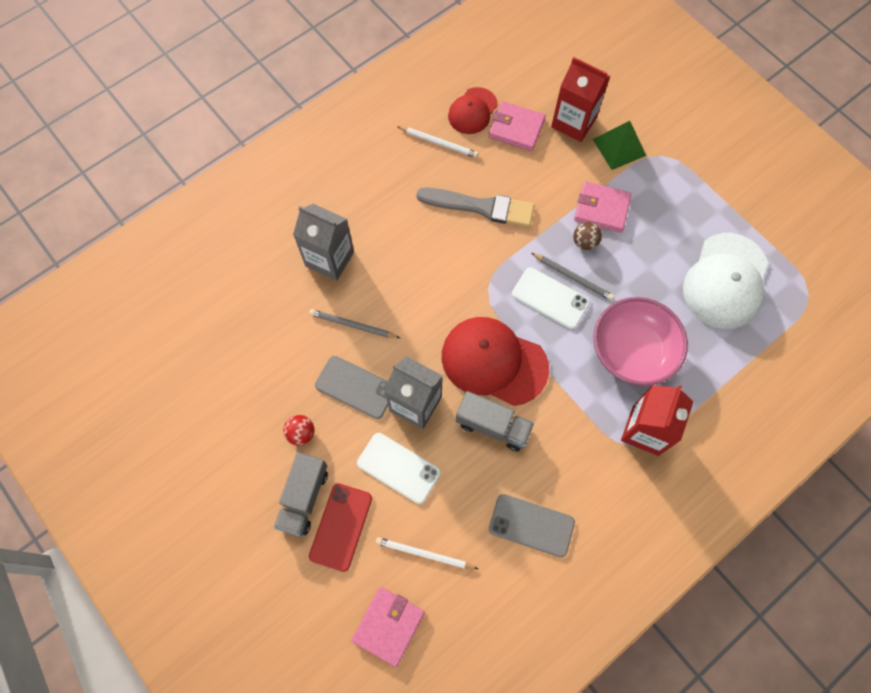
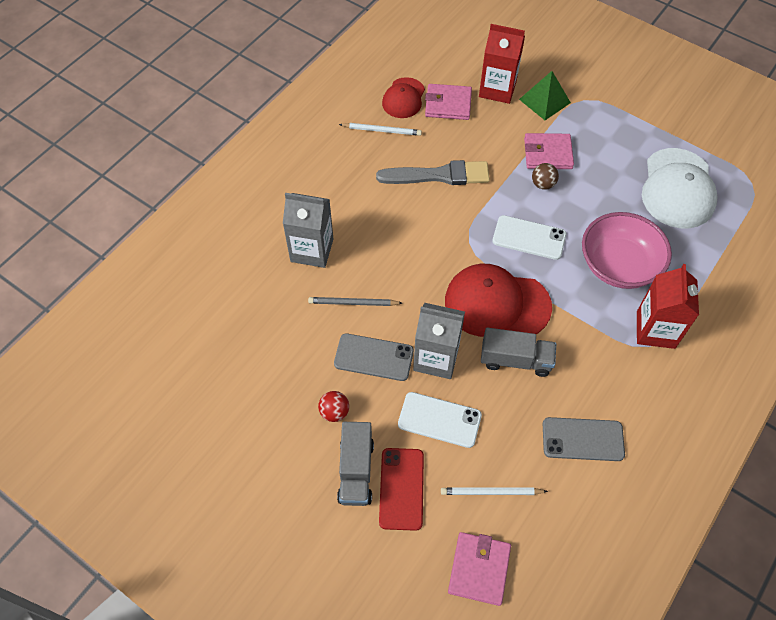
camera: 15 degrees left, 10 degrees down
(573, 277) = (543, 215): grey pencil -> none

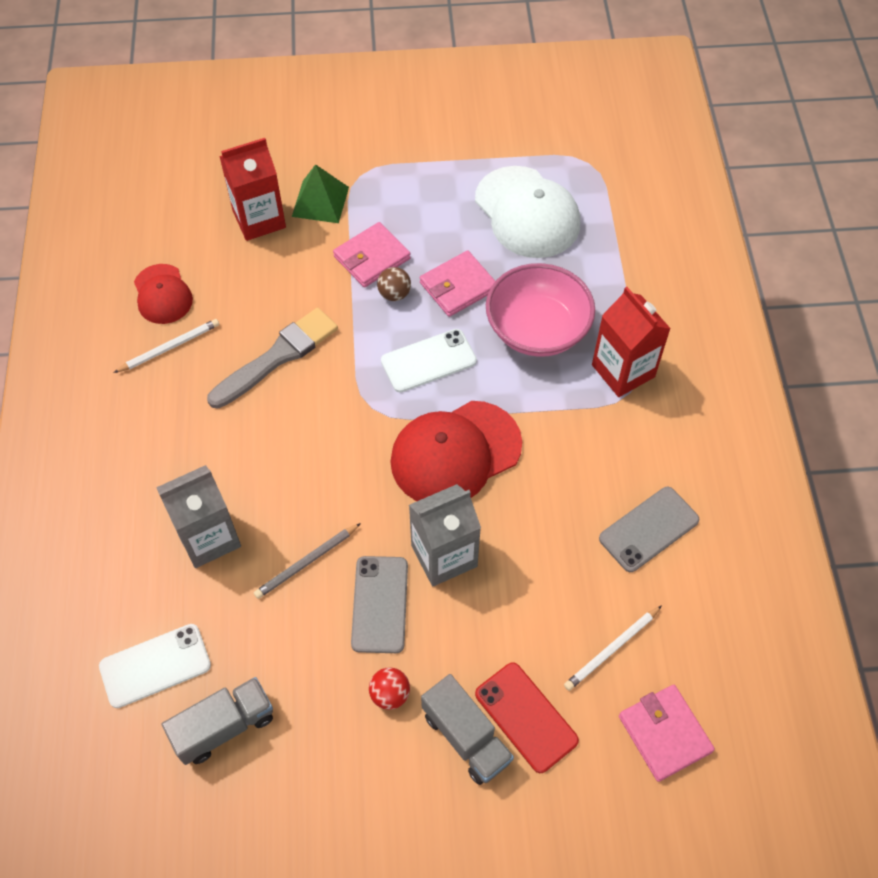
camera: 40 degrees left, 0 degrees up
(374, 357) = (380, 604): grey phone -> grey phone turned 60 degrees counterclockwise
(439, 420) = (502, 617): white phone -> white phone (155, 666)
(448, 104) = (219, 270): pink wallet -> pink wallet (458, 286)
(515, 360) = (522, 498): grey truck -> grey truck (224, 727)

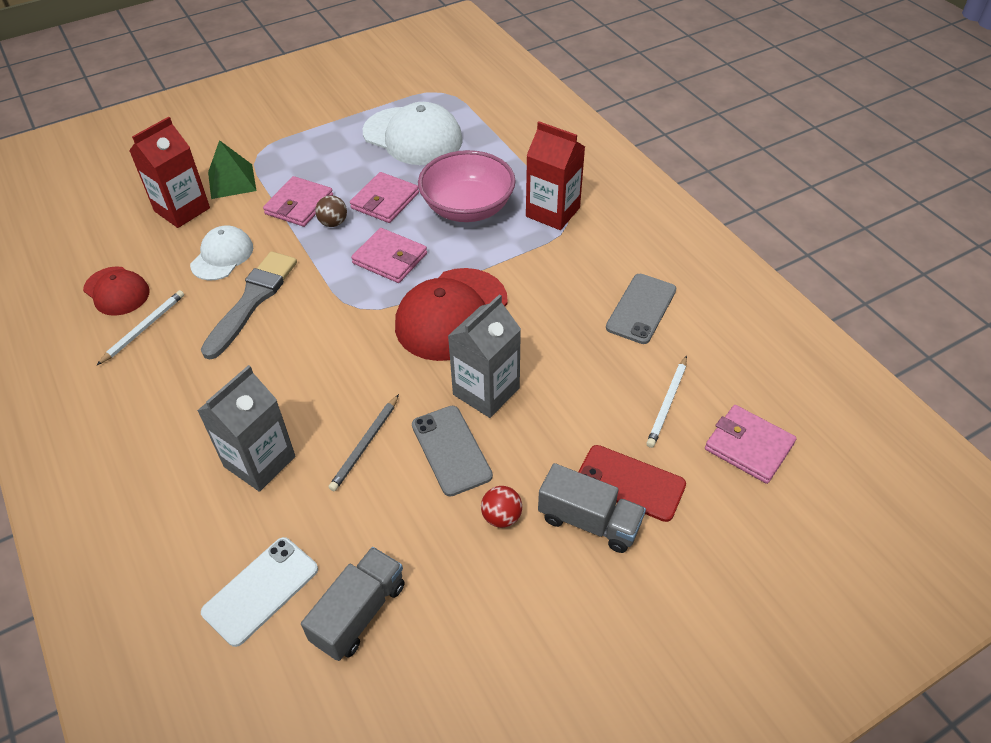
camera: 25 degrees left, 10 degrees down
(272, 292) = (222, 256): none -> white cap
(428, 361) = (390, 258): white phone -> pink wallet

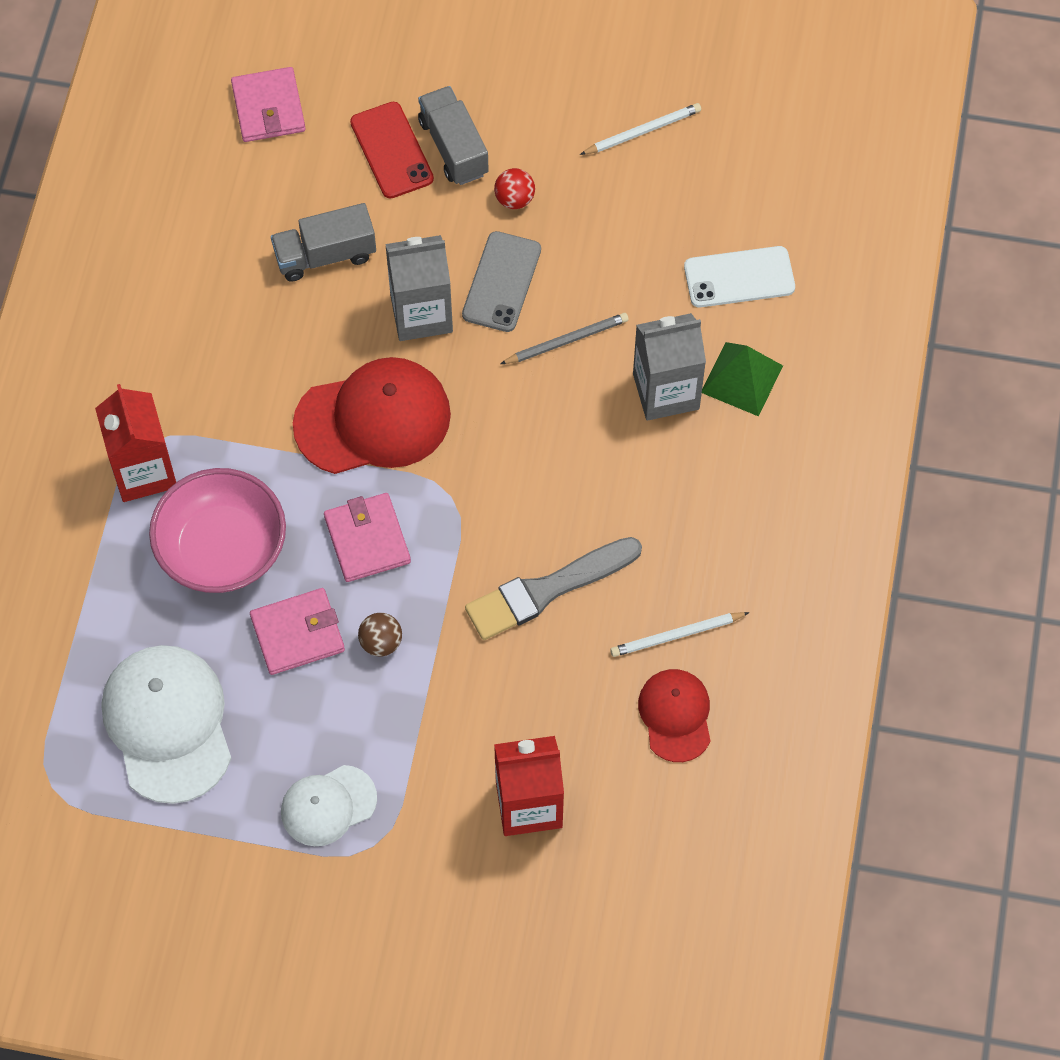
camera: 140 degrees left, 15 degrees up
(222, 256) = (534, 684): white cap -> white cap (328, 806)
(232, 181) = (439, 813): green pyramid -> green pyramid (741, 378)
(299, 205) = (394, 704): pink wallet -> none
(359, 613) = (679, 208): grey truck -> grey truck (325, 255)
(641, 308) = (197, 289): grey phone -> none
(667, 403) = (286, 187): white pencil -> white pencil (643, 131)

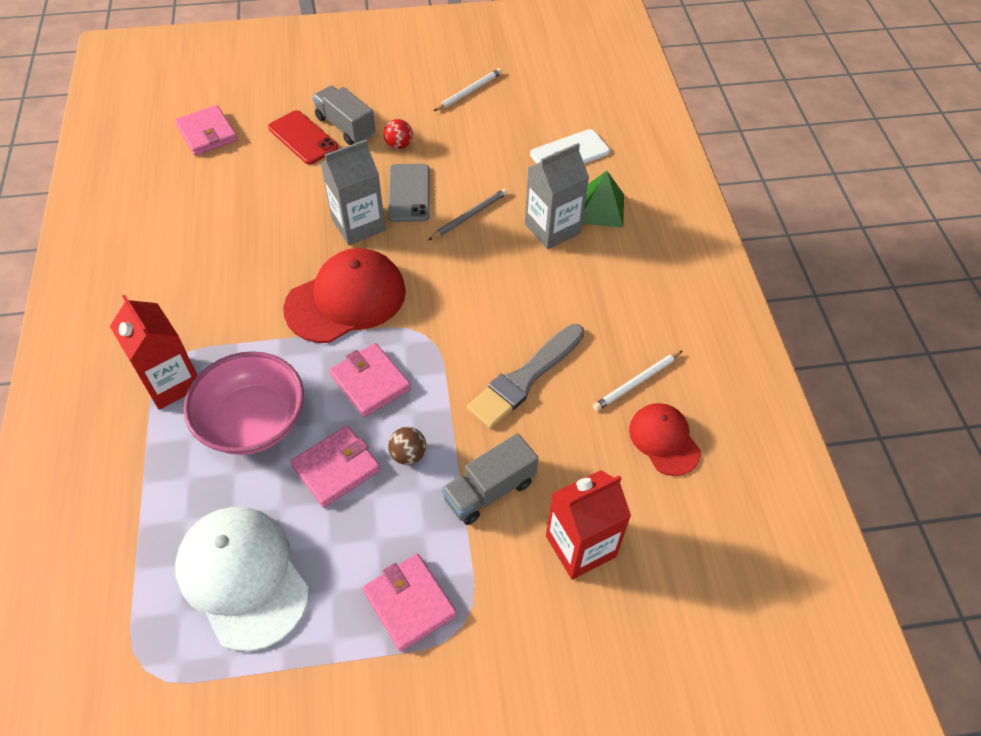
camera: 20 degrees left, 10 degrees down
(325, 255) = (275, 207): grey truck -> grey truck (489, 490)
(328, 806) = (409, 603): white cap -> pink wallet

